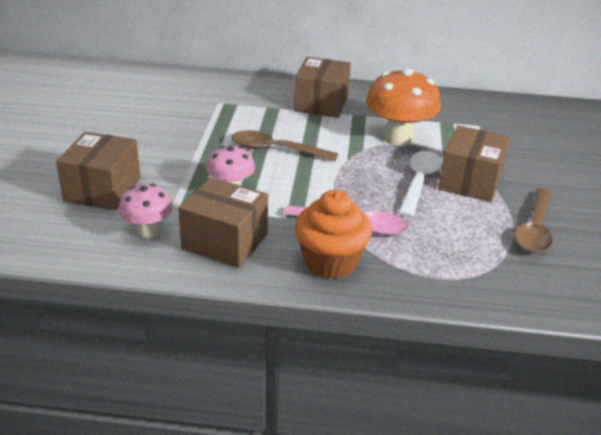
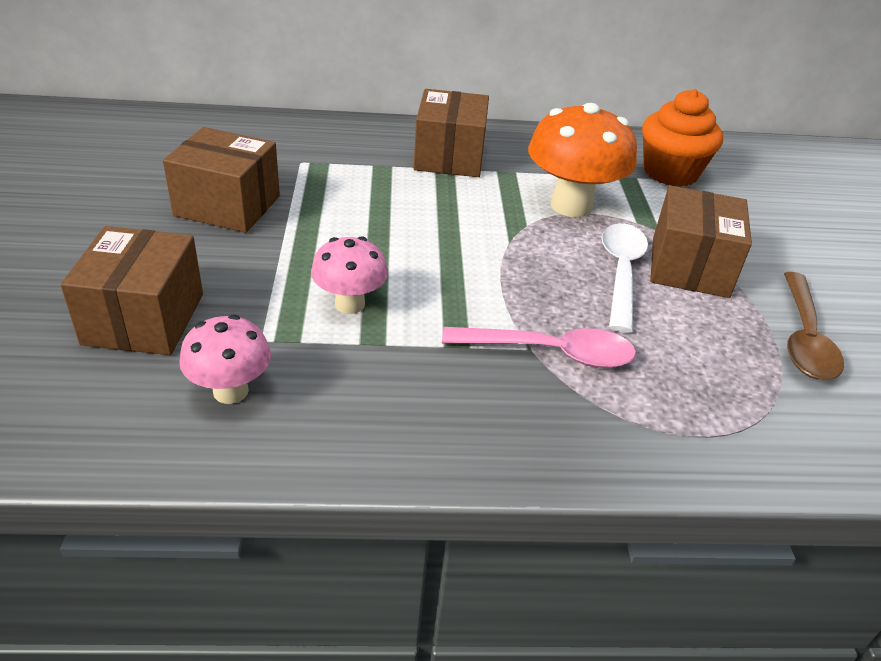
camera: 10 degrees left, 5 degrees up
(225, 242) = (359, 399): brown box -> brown box (227, 206)
(275, 150) = (402, 233): brown spoon -> none
(330, 261) = (533, 421): orange cupcake -> orange cupcake (670, 173)

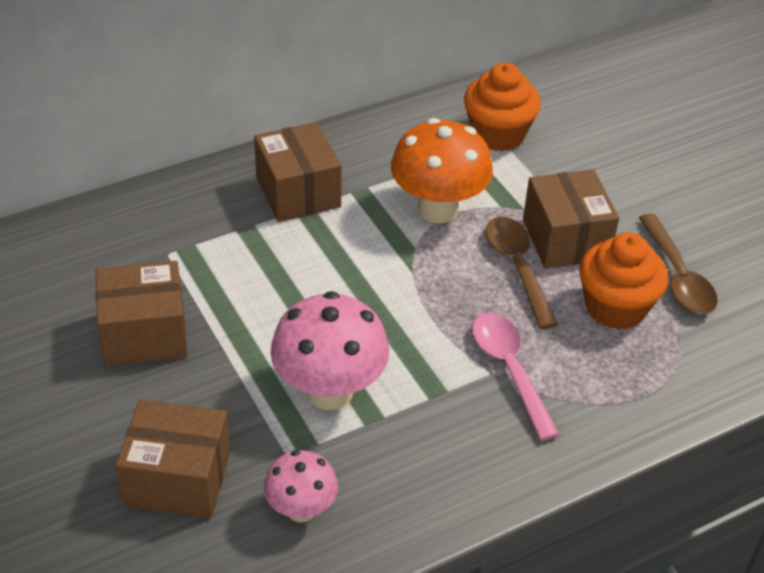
camera: 25 degrees left, 5 degrees up
(144, 319) = (178, 478): brown box -> brown box turned 60 degrees counterclockwise
(350, 304) = (330, 391): pink mushroom -> pink mushroom, size x1.71
(551, 353) = (509, 370): pink spoon -> pink spoon turned 90 degrees counterclockwise
(621, 272) = (517, 268): white spoon -> brown spoon
(711, 340) = (615, 307): none -> orange cupcake

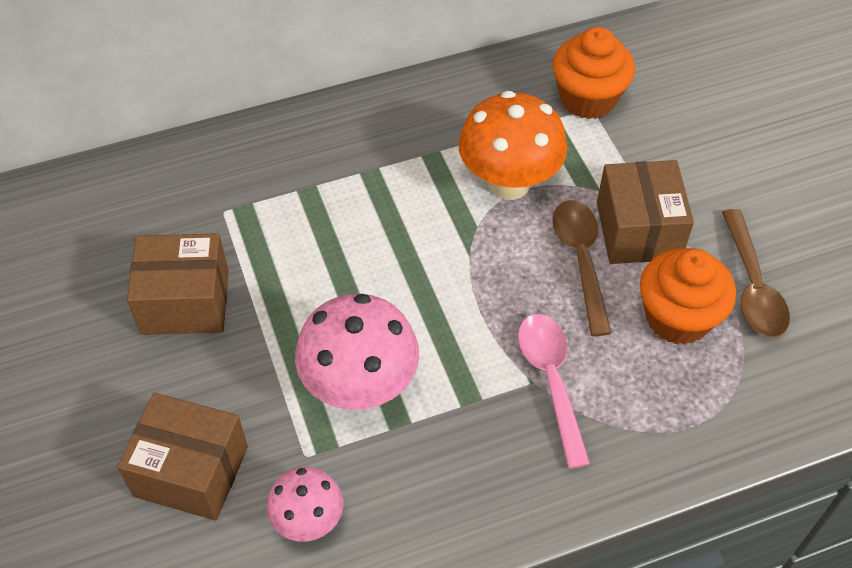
camera: 10 degrees right, 10 degrees up
(298, 192) = (367, 151): brown box -> none

